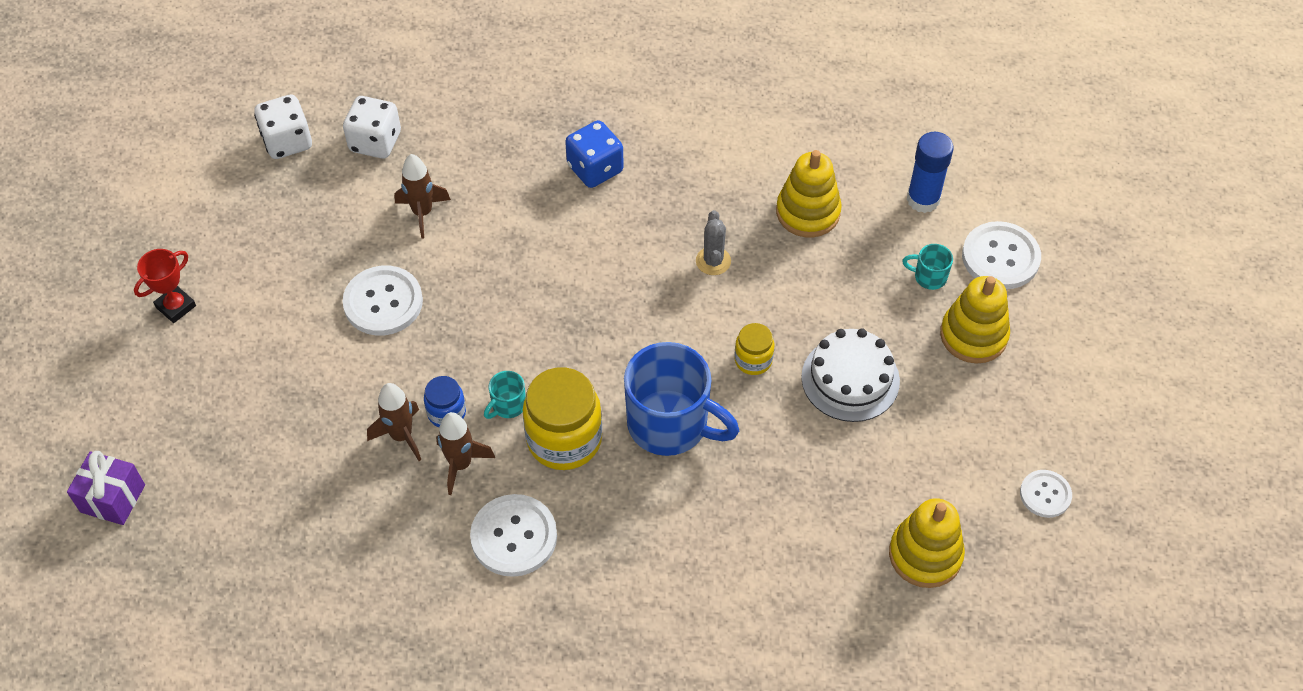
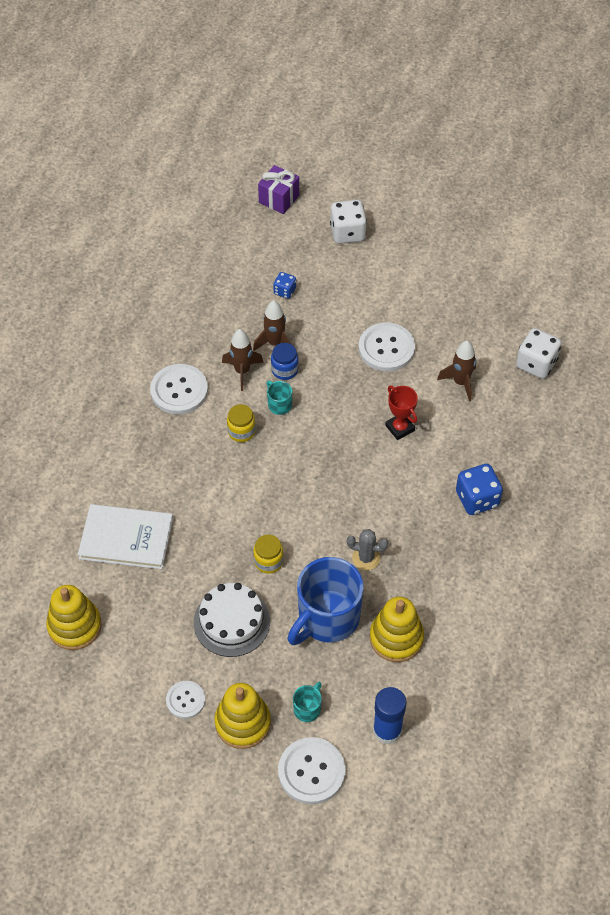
camera: 105 degrees right, 0 degrees up
(176, 306) = (415, 238): red trophy -> red trophy (400, 428)
(287, 141) = (548, 312): white dice -> white dice (347, 233)
(301, 446) = (284, 291): none -> blue dice
(564, 439) = (241, 431): yellow jar -> yellow jar, size x0.52
(670, 424) = (232, 496): blue mug -> blue mug (327, 618)
(776, 532) = (126, 538): none -> white book
(1045, 494) = (90, 723): white button -> white button (185, 700)

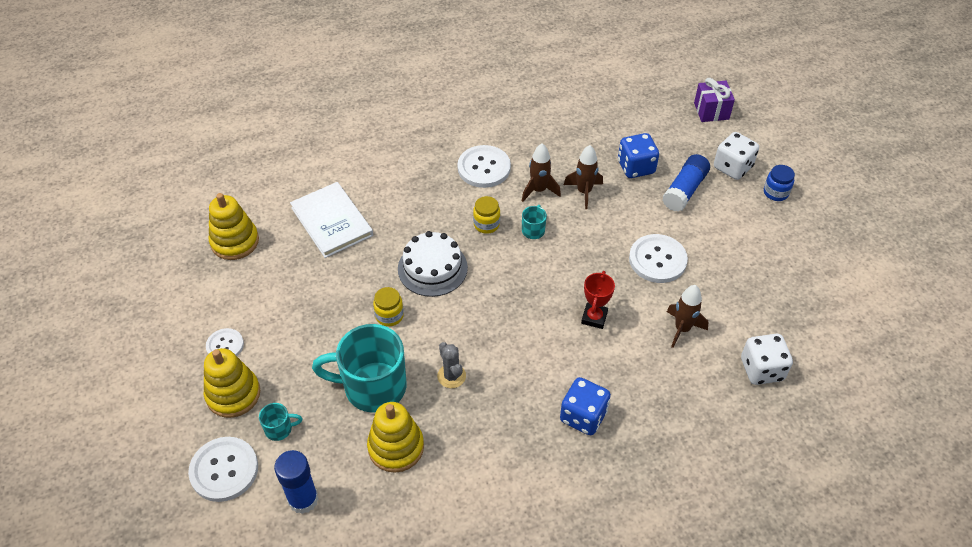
camera: 50 degrees right, 5 degrees down
(231, 621) = (316, 328): white cake -> white cake (432, 268)
(284, 291) = (636, 167): blue dice -> blue dice, size x1.78
(284, 370) = (567, 213): blue jar -> blue jar (775, 192)
(327, 618) = (373, 387): blue mug -> turquoise mug
(339, 279) = (684, 190): none -> blue glue stick

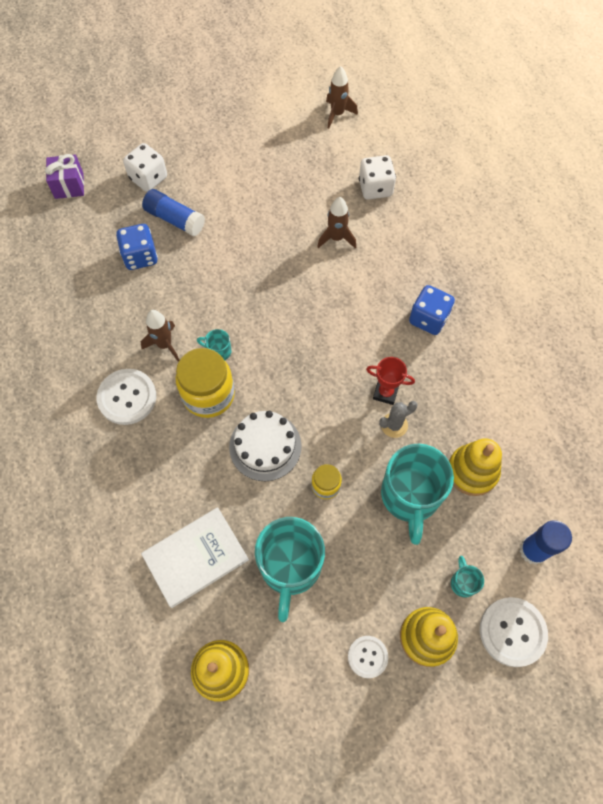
camera: 90 degrees left, 15 degrees up
(314, 288) = (290, 567): none -> turquoise mug
(486, 224) = (208, 395): yellow jar -> yellow jar, size x1.92
(584, 192) = (170, 304): brown rocket -> brown rocket (337, 114)
(594, 317) = (325, 304): red trophy -> red trophy (385, 392)
(657, 260) = (259, 249): white button -> none
(775, 192) = (183, 150): blue jar -> none

